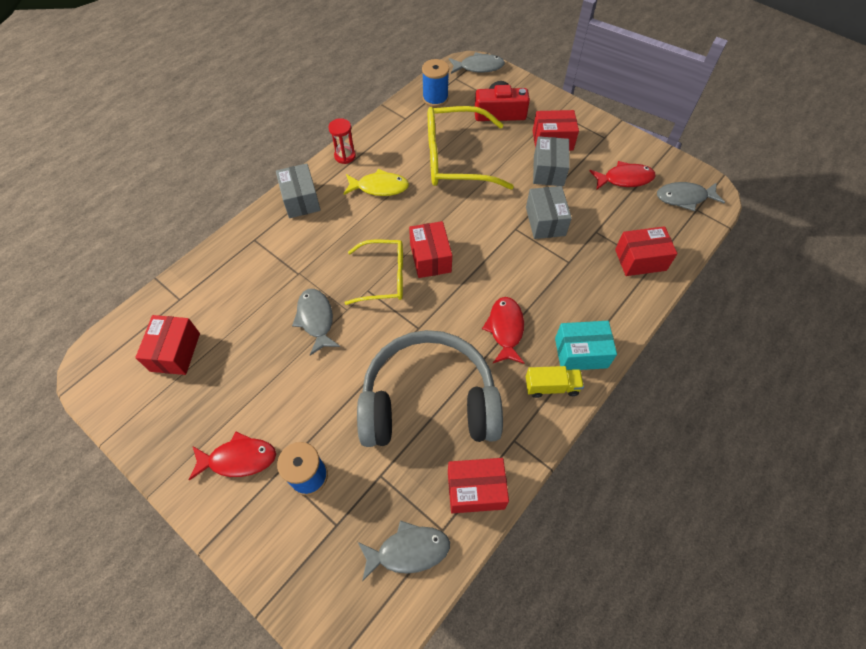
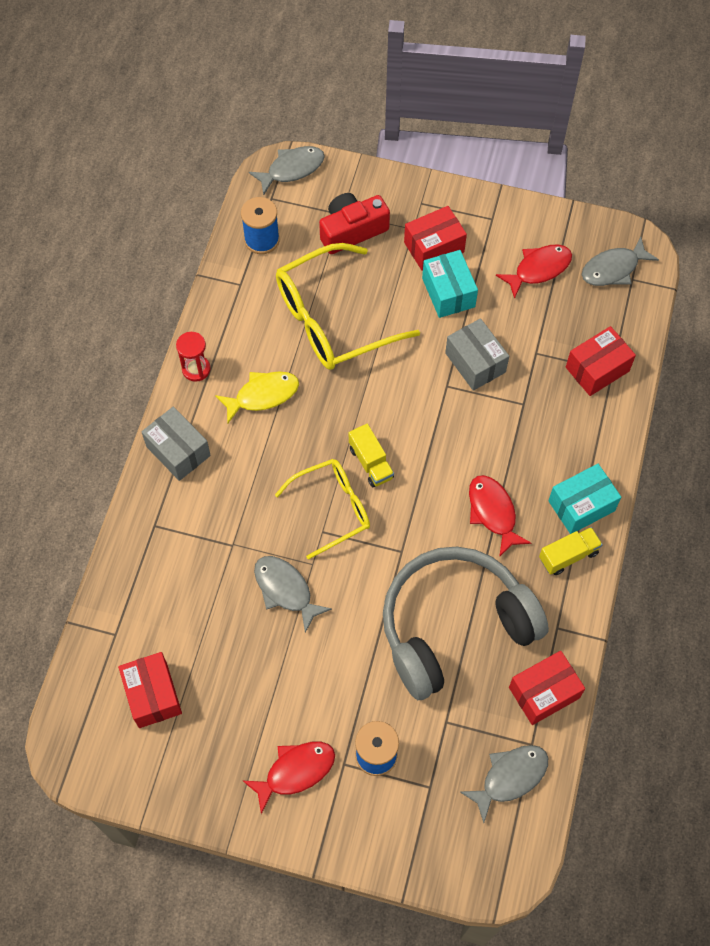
camera: 25 degrees left, 5 degrees up
(430, 258) = (371, 463): red box -> yellow truck
(548, 171) = (448, 292): grey box -> turquoise box

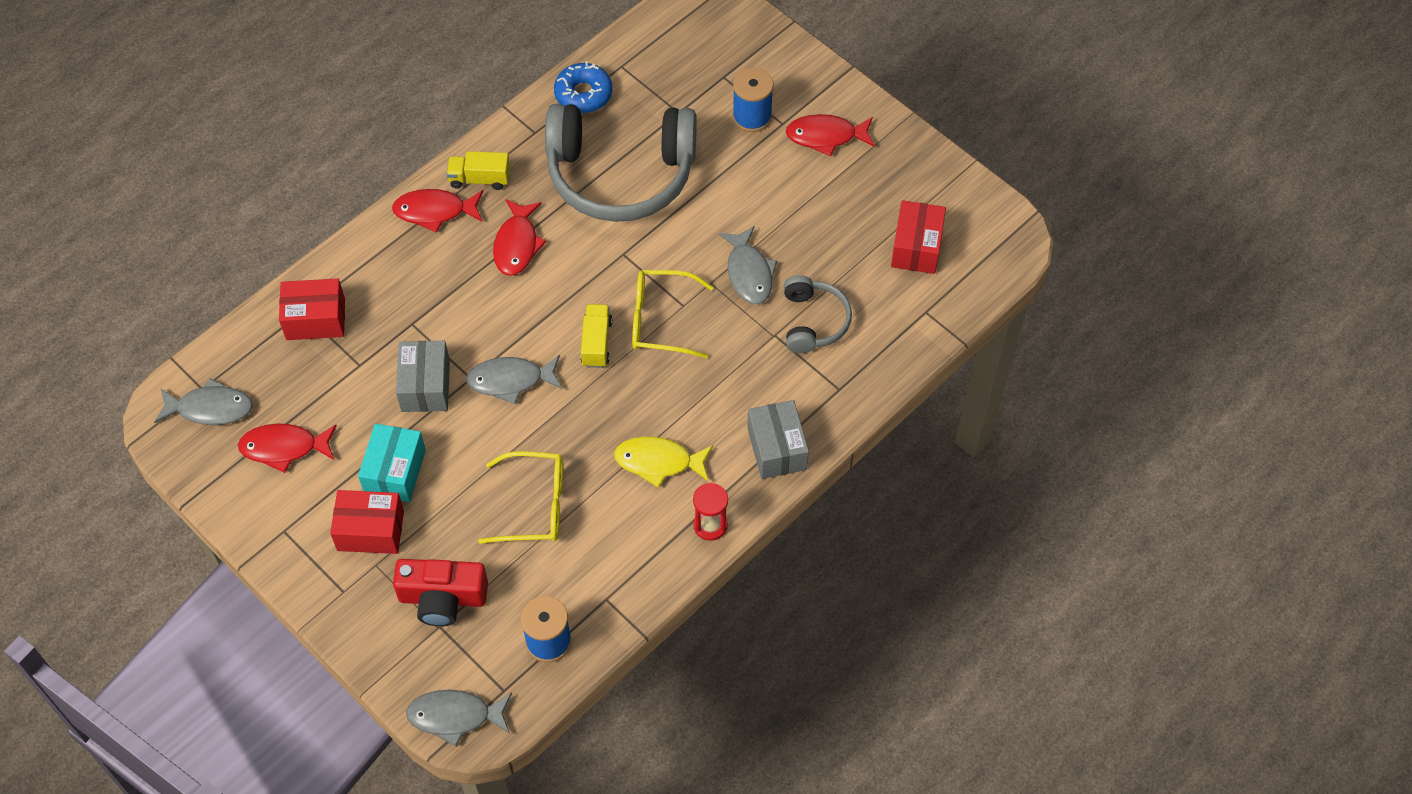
camera: 150 degrees left, 5 degrees down
(206, 574) = (813, 321): none -> grey headphones
(332, 320) = (535, 505): yellow glasses -> yellow glasses, size x0.63
(510, 777) = (655, 53): grey fish -> grey fish (510, 380)
(544, 692) = (583, 94): red box -> blue donut
(581, 506) = (434, 211): turquoise box -> red fish

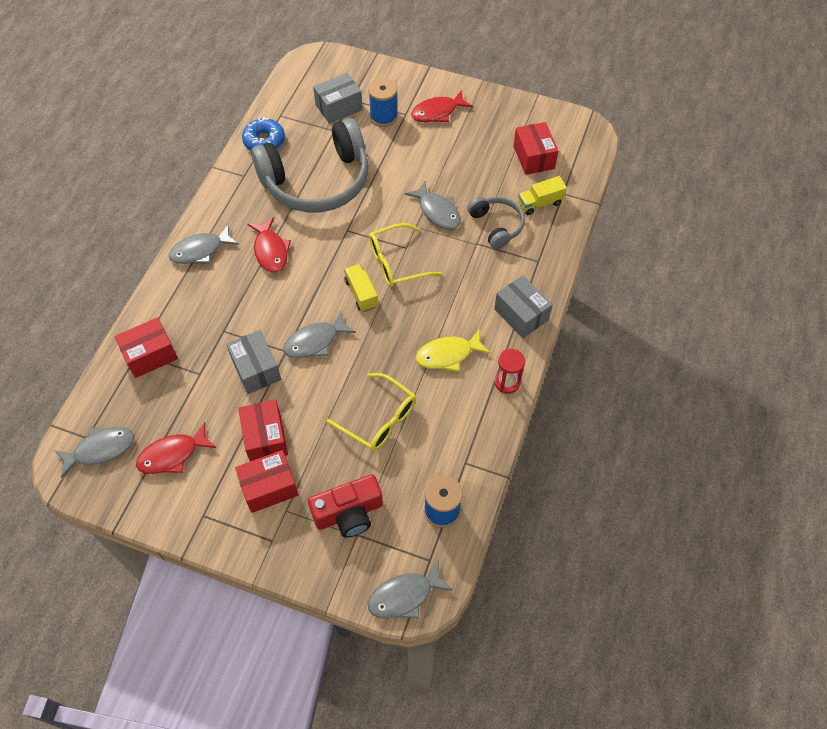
camera: 25 degrees left, 0 degrees up
(395, 472) = (265, 438): turquoise box -> red box
(434, 211) = (200, 250): red fish -> grey fish
(480, 179) = (221, 218): yellow truck -> yellow truck (540, 203)
(535, 505) = (379, 419): yellow glasses -> yellow glasses turned 60 degrees clockwise
(701, 82) = (339, 107): none -> grey box

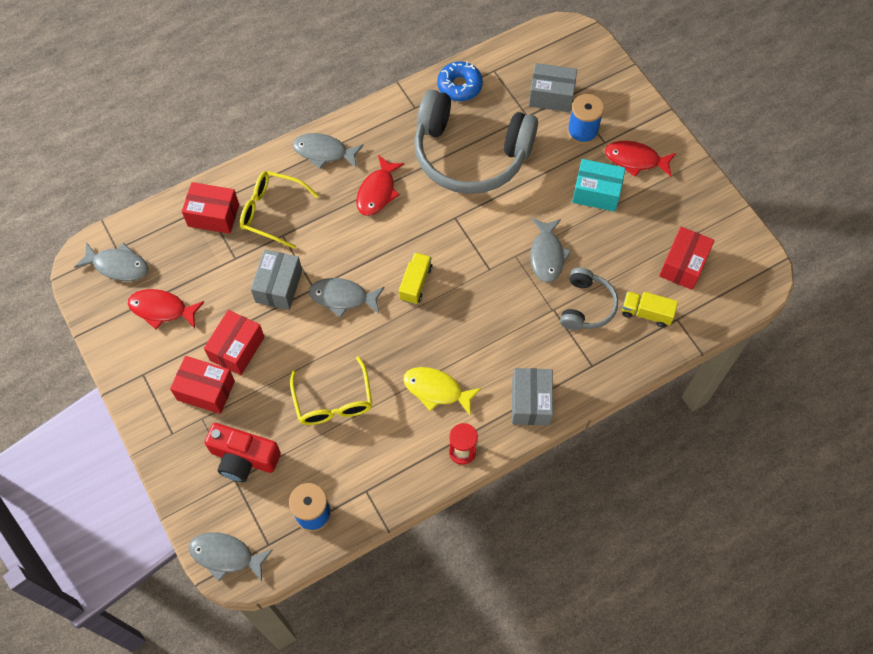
camera: 40 degrees right, 5 degrees up
(396, 263) = (469, 277): yellow glasses -> yellow glasses (271, 212)
(431, 149) = (596, 193): none -> turquoise box

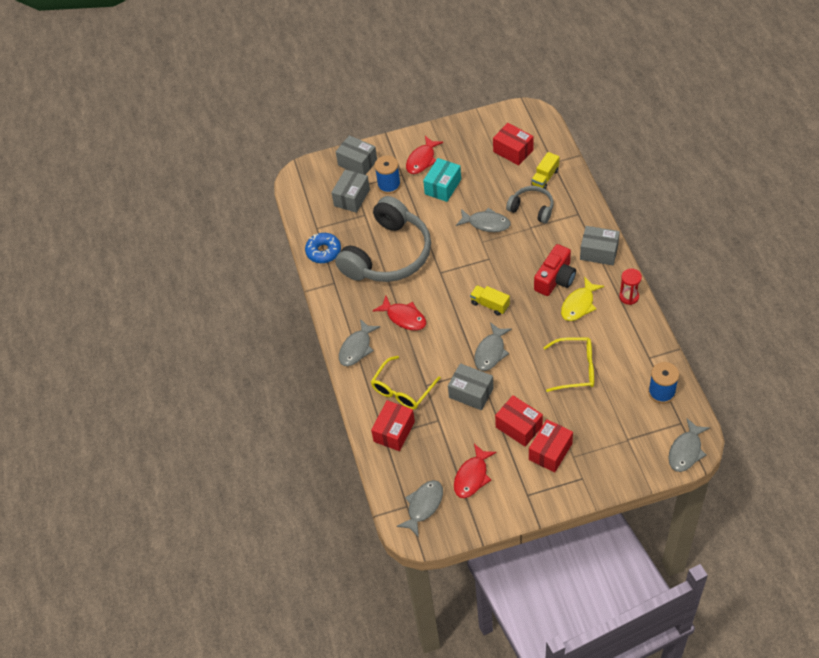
camera: 70 degrees left, 10 degrees down
(243, 458) = (611, 431): red camera -> red camera (555, 278)
(610, 89) = (357, 163): none -> grey box

